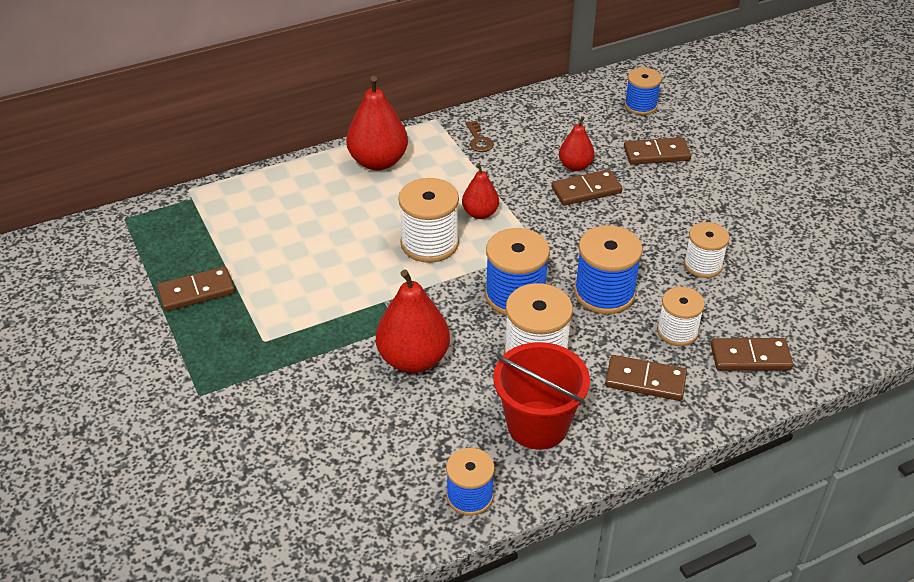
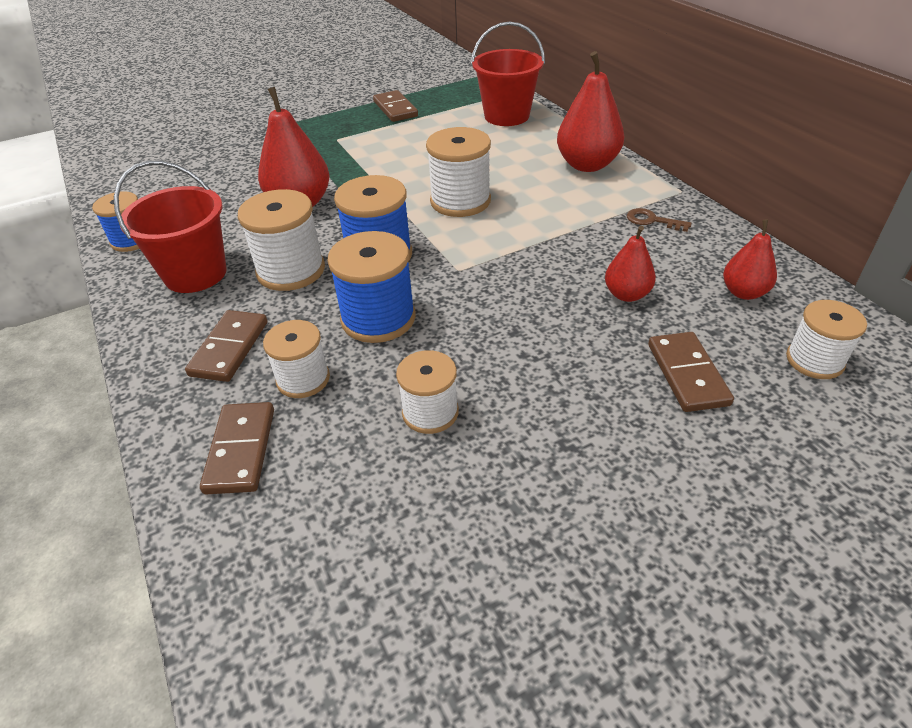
camera: 90 degrees right, 0 degrees up
(253, 203) = (506, 116): none -> red bucket
(478, 140) = (652, 220): brown key -> brown key turned 45 degrees clockwise
(480, 213) = (514, 228): red pear -> red pear (744, 292)
(586, 190) = (576, 304): brown domino -> none
(640, 105) = (814, 360): blue spool -> white spool

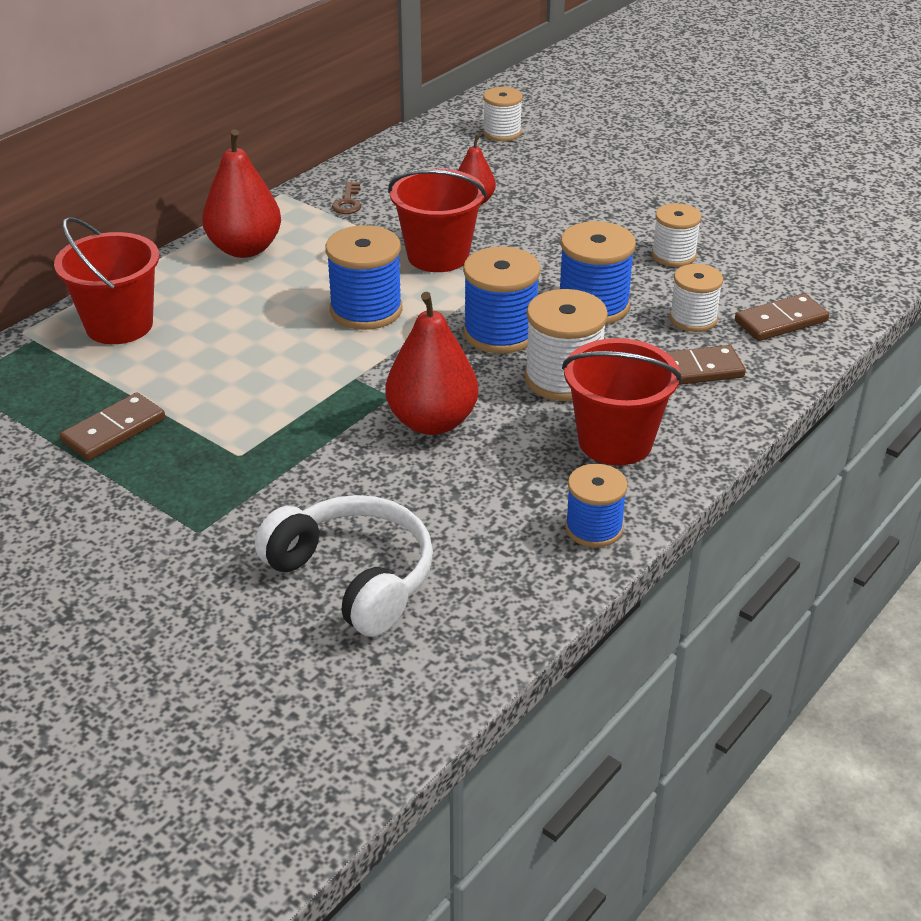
camera: 115 degrees left, 5 degrees down
(199, 157) = (354, 577): none -> white headphones
(460, 201) = (366, 310): white spool -> blue spool
(524, 250) = (438, 256): none -> red bucket
(687, 374) = (551, 171): brown domino -> none
(744, 292) = (438, 158): red pear -> none

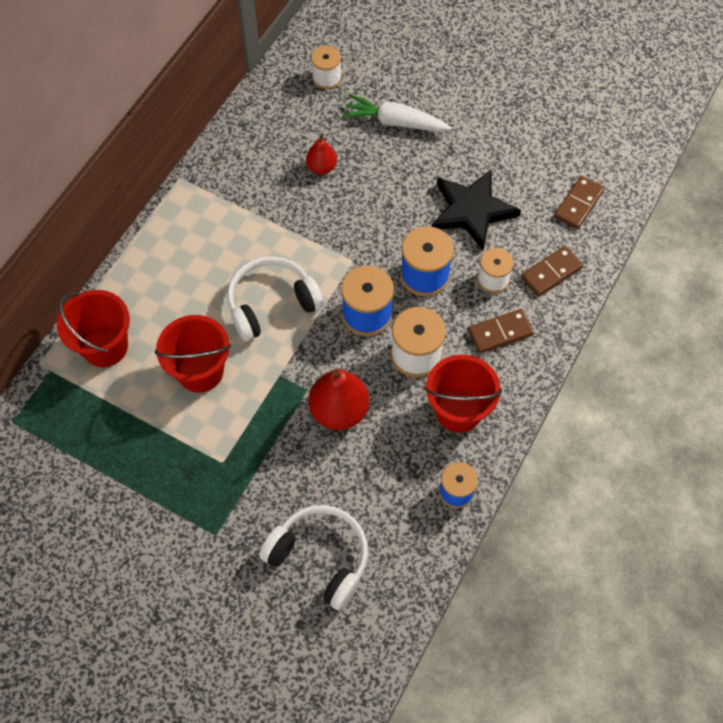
camera: 10 degrees left, 25 degrees up
(114, 430) = (134, 452): brown domino -> brown domino (578, 204)
(245, 249) = (169, 248): red pear -> none
(348, 202) = (230, 182): brown key -> none
(366, 310) = (271, 303): blue spool -> white headphones
(438, 256) = (308, 236): red bucket -> red bucket (200, 371)
(583, 174) = (395, 122): none -> white carrot
(673, 255) = (472, 211): white spool -> black star

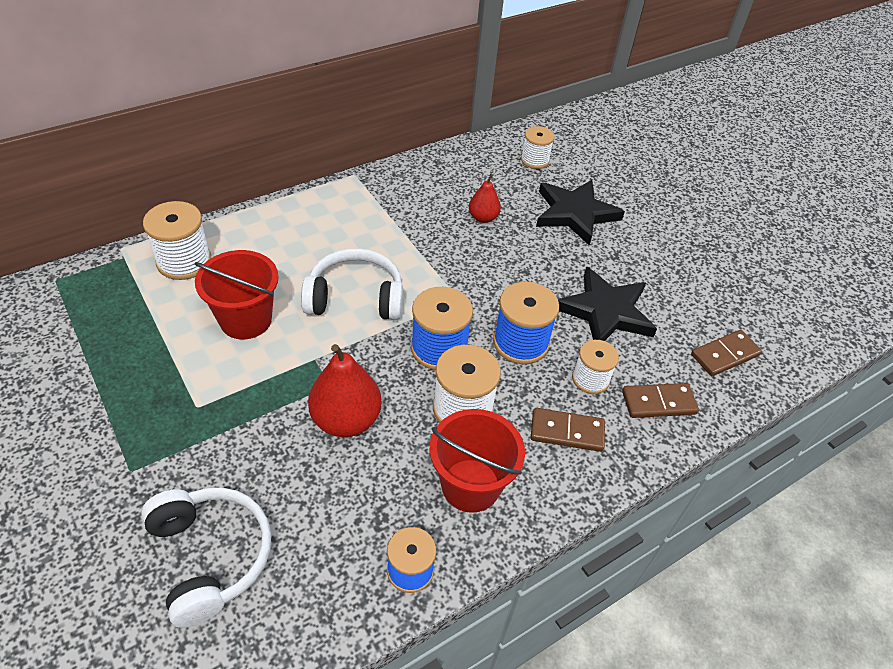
camera: 25 degrees right, 15 degrees down
(105, 346) = (184, 261): red bucket -> white spool
(395, 122) = (575, 214): white carrot -> black star

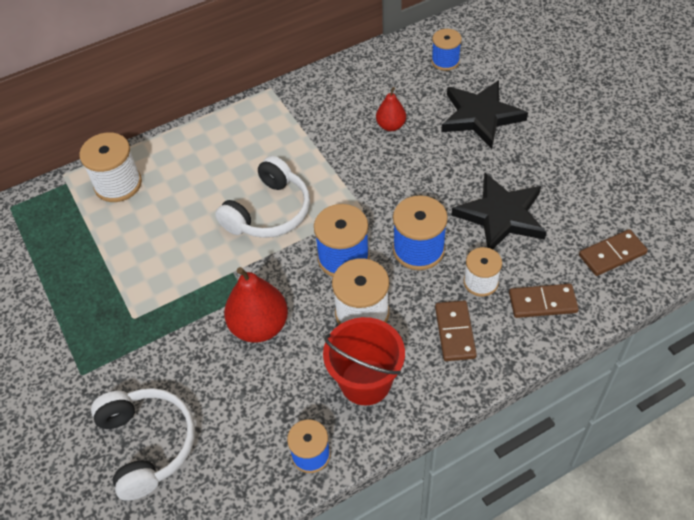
camera: 10 degrees right, 5 degrees up
(246, 320) = (173, 237): red bucket -> none
(355, 297) = (269, 212): white headphones -> white headphones turned 120 degrees clockwise
(535, 160) = (445, 61): white spool -> blue spool
(567, 432) = (454, 332): brown domino -> brown domino turned 75 degrees clockwise

